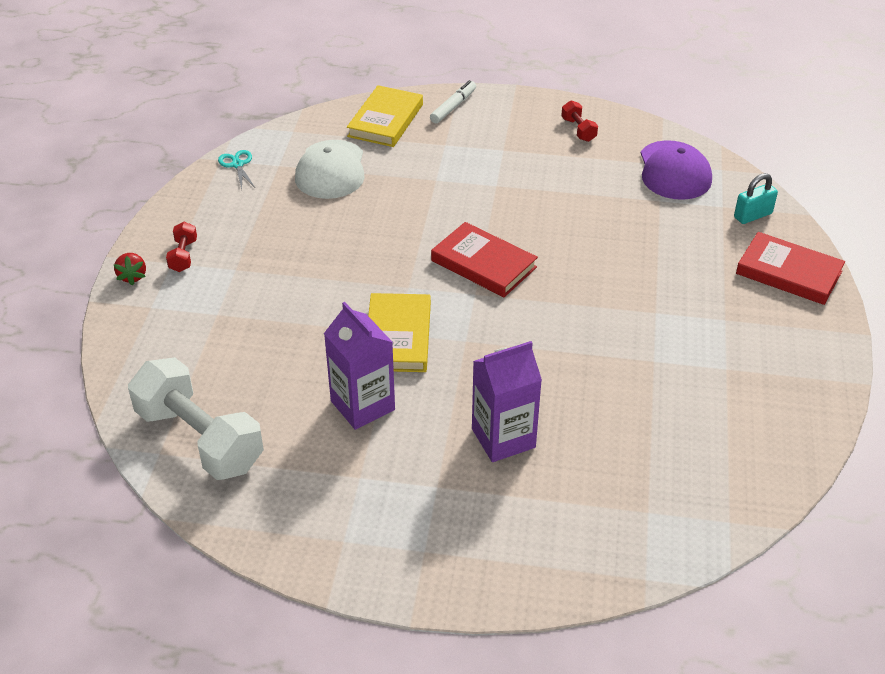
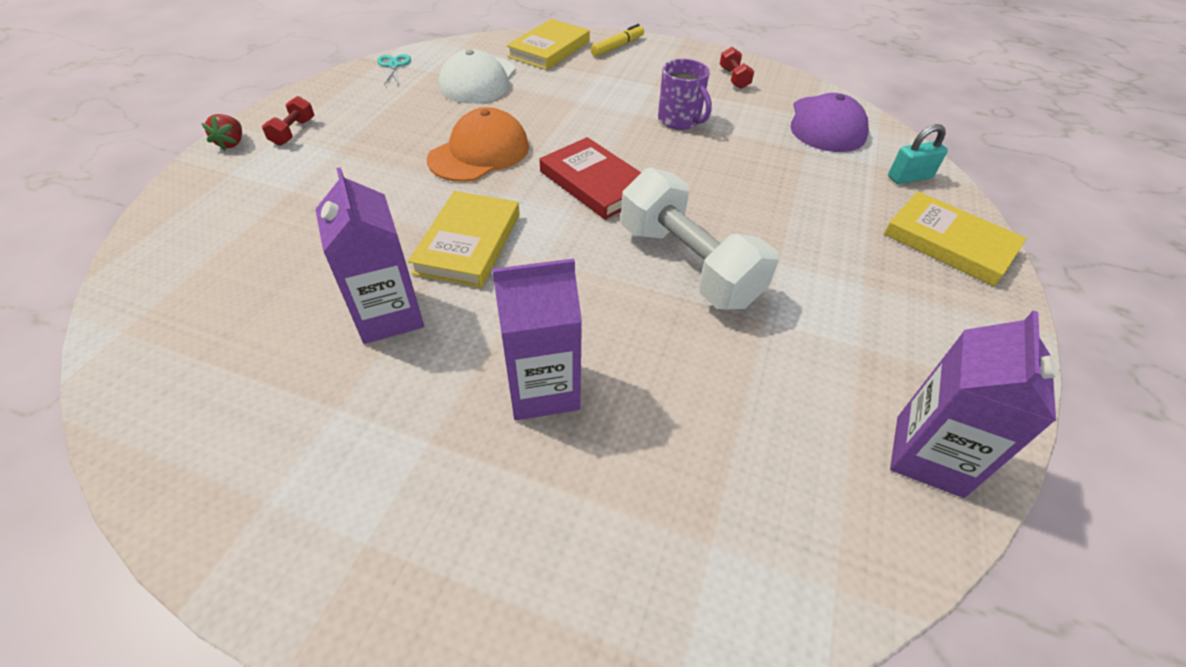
camera: 10 degrees right, 5 degrees up
(200, 439) = (179, 322): white dumbbell -> white dumbbell (688, 265)
(368, 250) = (479, 153): none -> orange cap
(453, 107) = (617, 46): white marker -> yellow marker
(539, 186) = (679, 120): none -> purple mug
(781, 435) = (929, 455): none -> purple carton
(788, 273) = (949, 243): red book -> yellow book

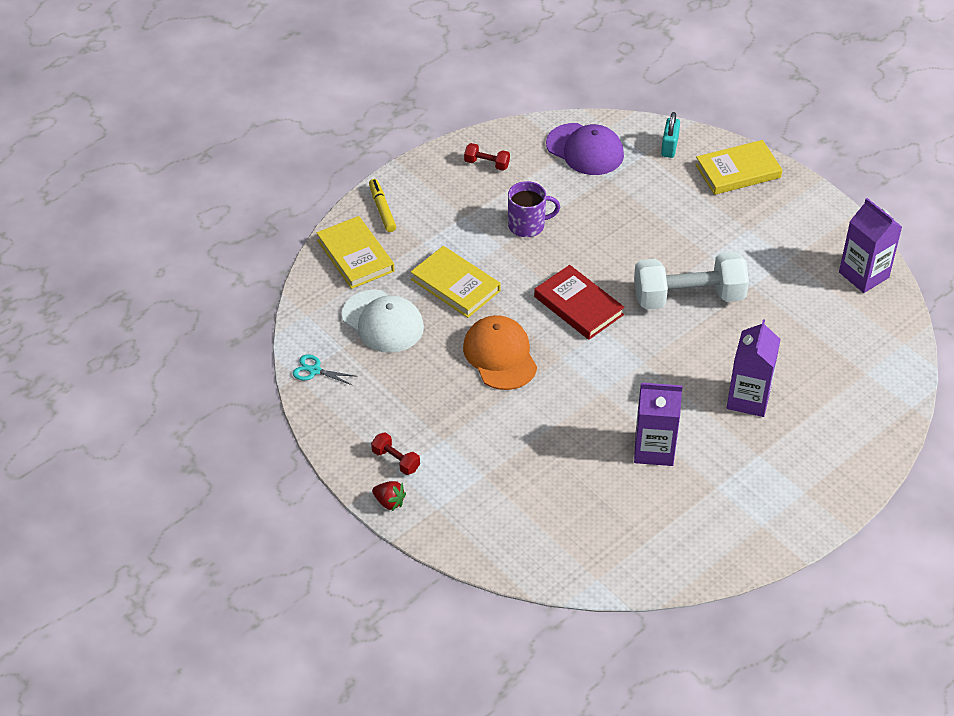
camera: 60 degrees left, 0 degrees up
(468, 243) = (606, 393): yellow book -> yellow book (455, 285)
(595, 183) = (578, 306): red book -> red book turned 60 degrees clockwise

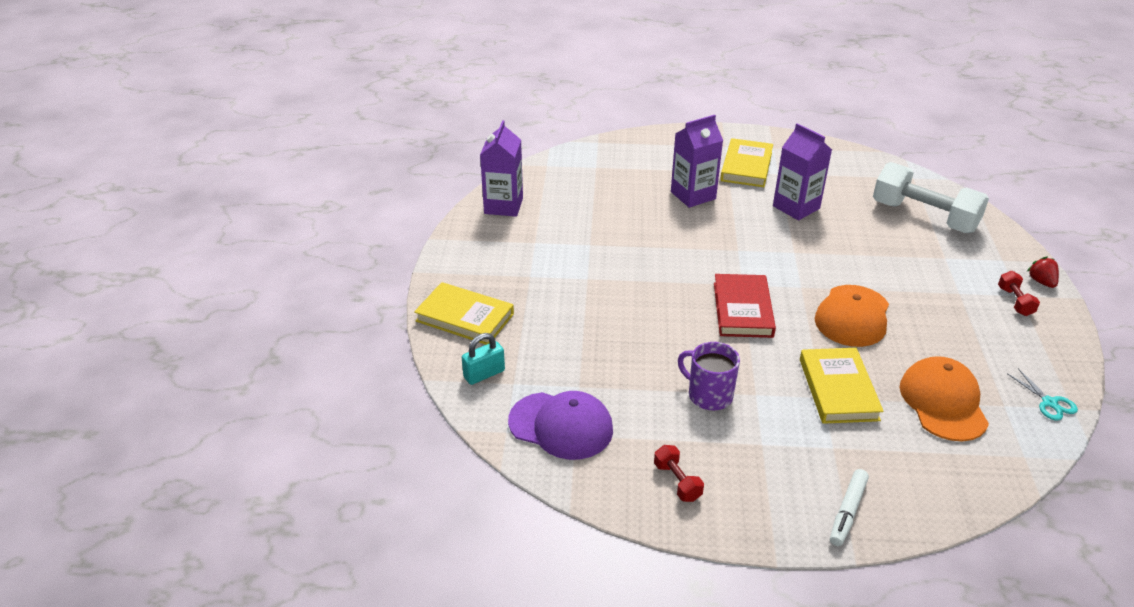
camera: 135 degrees left, 10 degrees down
(355, 256) = (922, 481): yellow book -> yellow book (746, 166)
(382, 209) = (847, 512): yellow marker -> white marker
(383, 322) = (943, 402): white cap -> orange cap
(585, 149) = (561, 426): purple cap -> purple cap turned 120 degrees clockwise
(688, 297) = (646, 265): white dumbbell -> white dumbbell (924, 217)

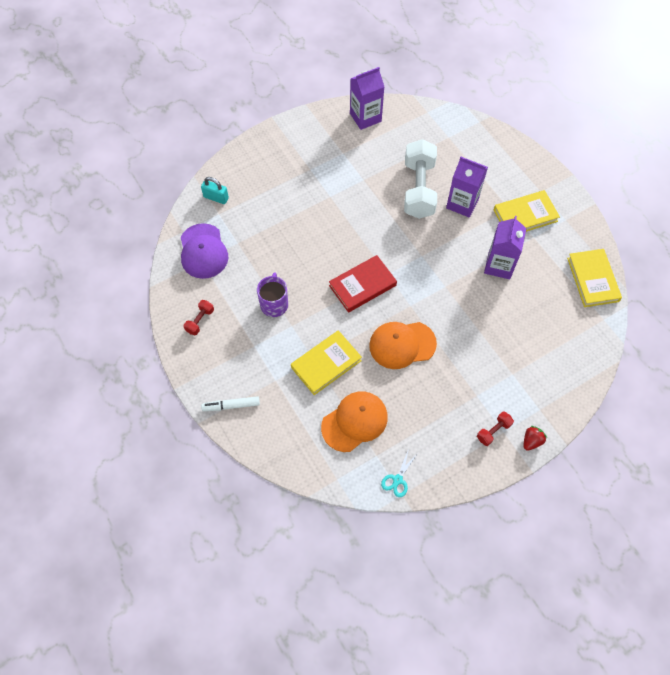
camera: 55 degrees right, 25 degrees up
(465, 317) = (252, 162): yellow book -> yellow book (593, 279)
(924, 217) = (554, 344): white dumbbell -> white dumbbell (418, 189)

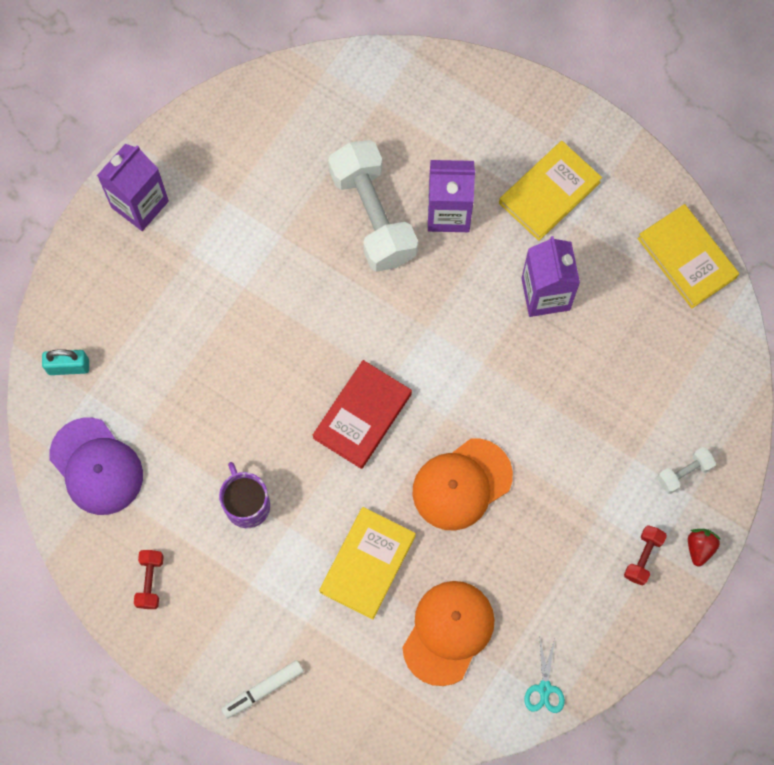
camera: 25 degrees left, 10 degrees up
(365, 117) = (233, 122): purple carton -> purple carton (140, 204)
(540, 394) = (684, 473): none -> white dumbbell

